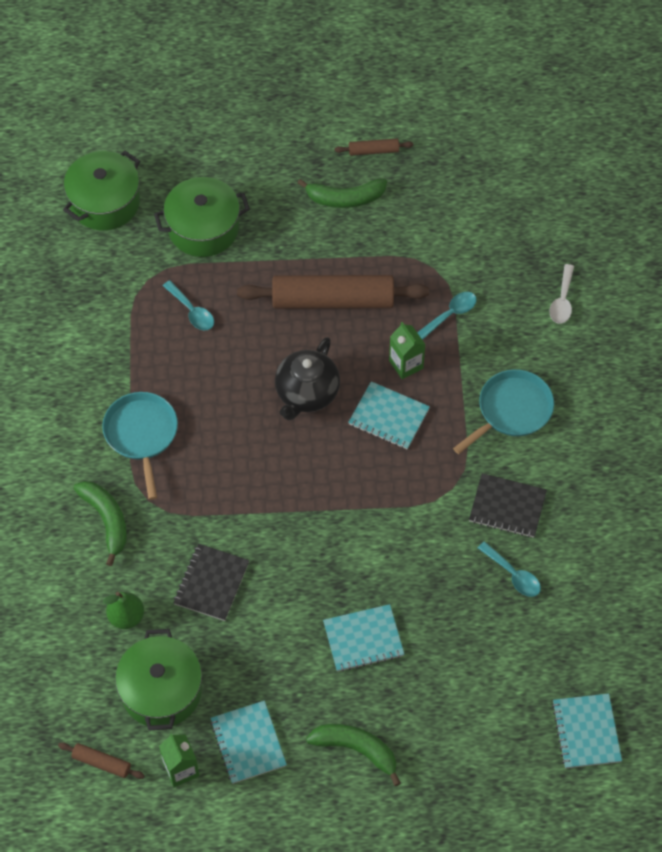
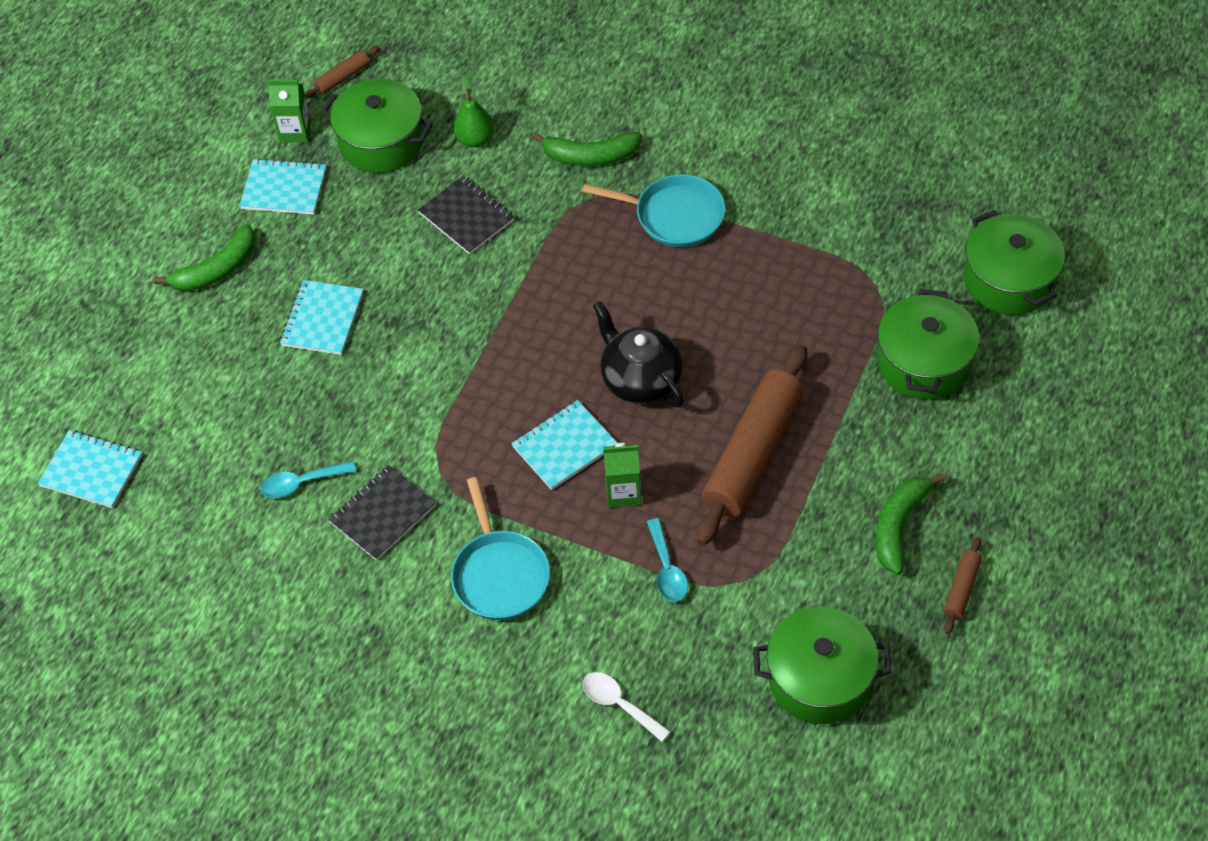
camera: 120 degrees right, 5 degrees down
(192, 311) = (810, 311): turquoise spoon -> none
(480, 202) = (819, 679): none -> green pot

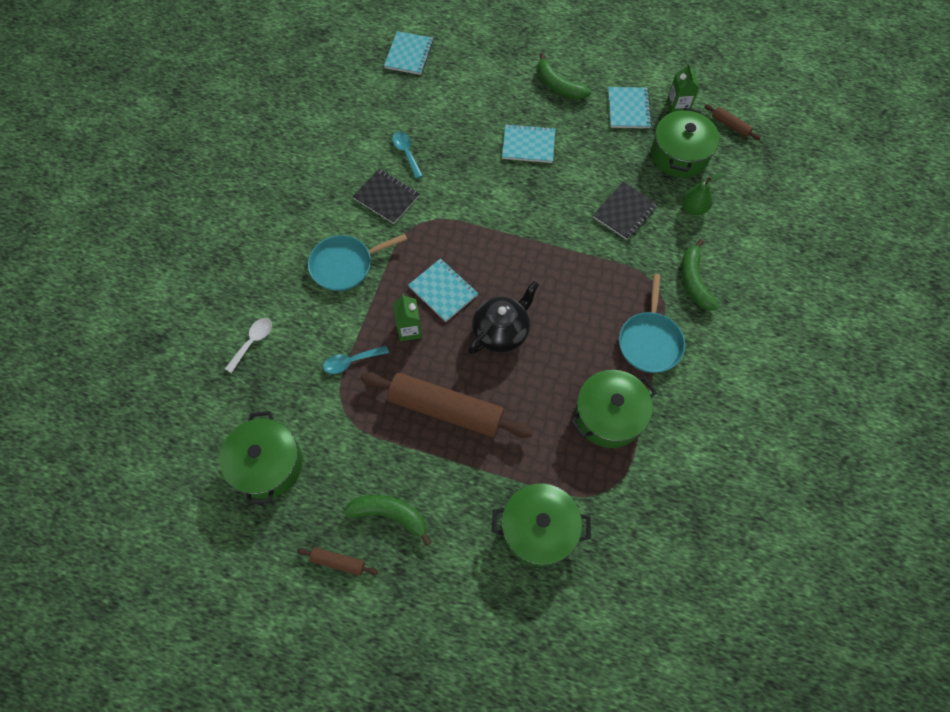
camera: 80 degrees right, 10 degrees up
(1009, 280) = (629, 598): green pot -> green pot (608, 416)

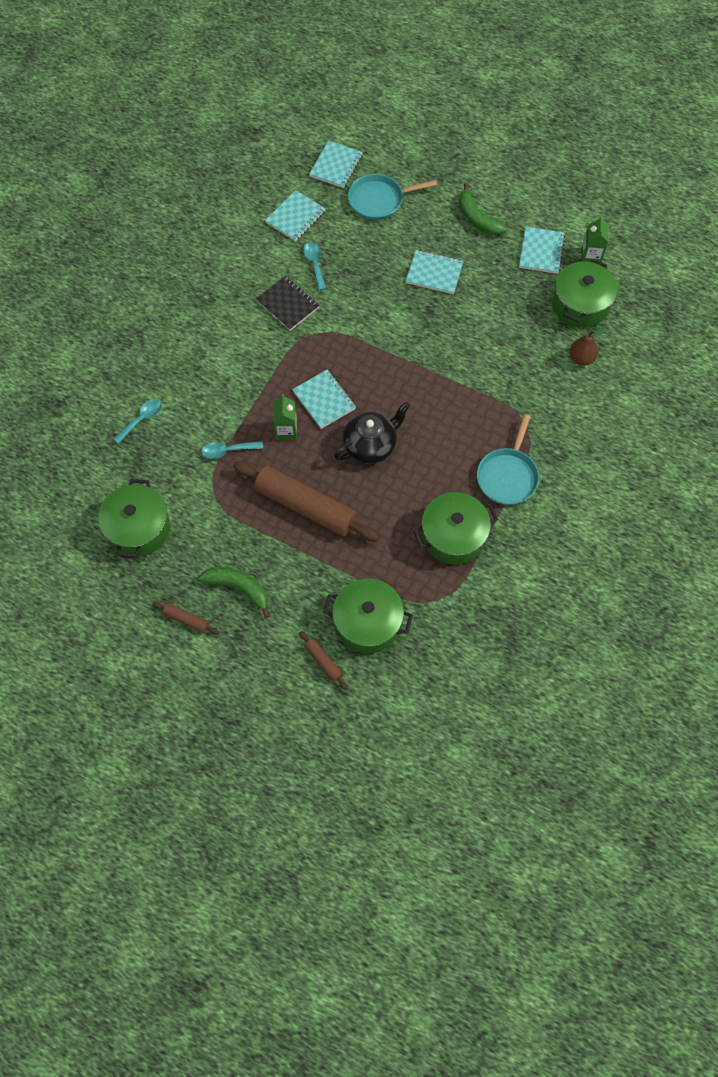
camera: 10 degrees right, 0 degrees up
(253, 342) = (141, 419): white spoon -> turquoise spoon
(345, 265) = (237, 362): turquoise pan -> turquoise pan (379, 200)
(378, 109) = (295, 217): none -> turquoise notebook
(624, 212) = (513, 352): black notebook -> none
(694, 208) = (581, 358): green pear -> brown pear
(694, 281) = (564, 427): green banana -> none
(730, 125) = (639, 282): brown rolling pin -> brown rolling pin (323, 662)

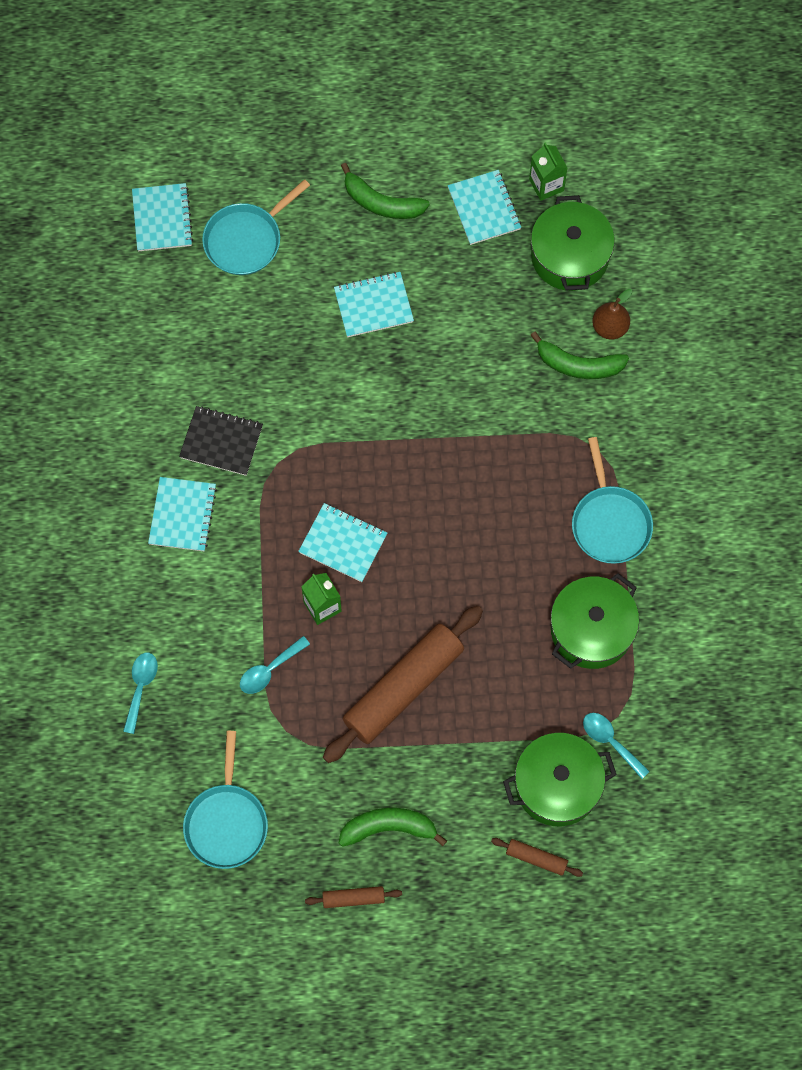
camera: 30 degrees left, 5 degrees up
(138, 528) = (226, 823): green pot -> turquoise pan
(295, 217) = (156, 317): turquoise notebook -> turquoise notebook (182, 515)
(305, 507) = (403, 688): brown rolling pin -> brown rolling pin turned 45 degrees counterclockwise
(314, 264) = (220, 370): turquoise spoon -> turquoise spoon (610, 741)
(371, 445) = (432, 571): black teapot -> none
(546, 370) = (578, 365): none -> green banana

